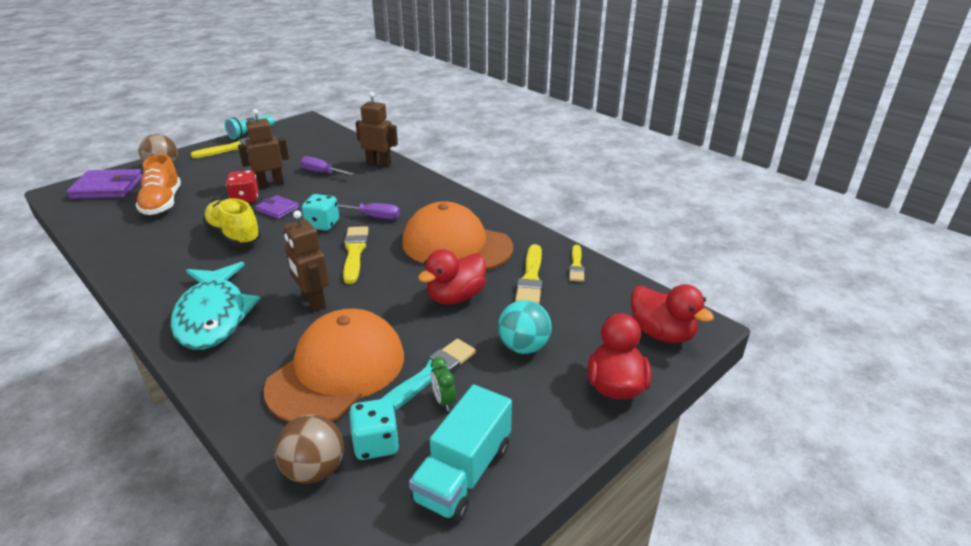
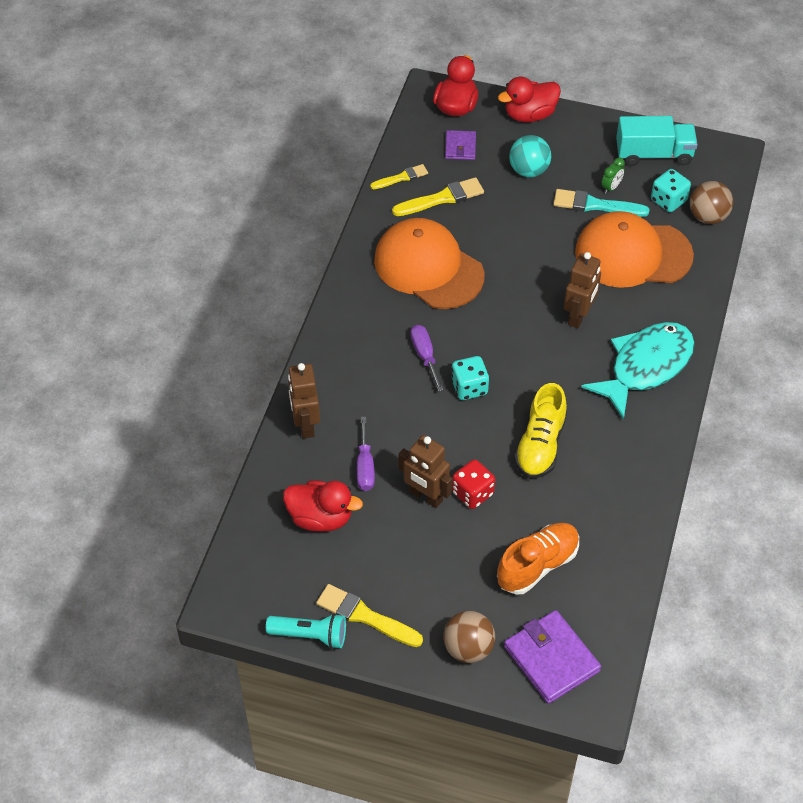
camera: 120 degrees left, 20 degrees up
(278, 209) = (470, 447): purple wallet -> purple wallet (460, 147)
(355, 252) = (494, 333): yellow brush -> none
(455, 297) = (502, 232): red duck -> red duck (320, 518)
(456, 245) = (428, 267): orange cap -> orange cap turned 135 degrees clockwise

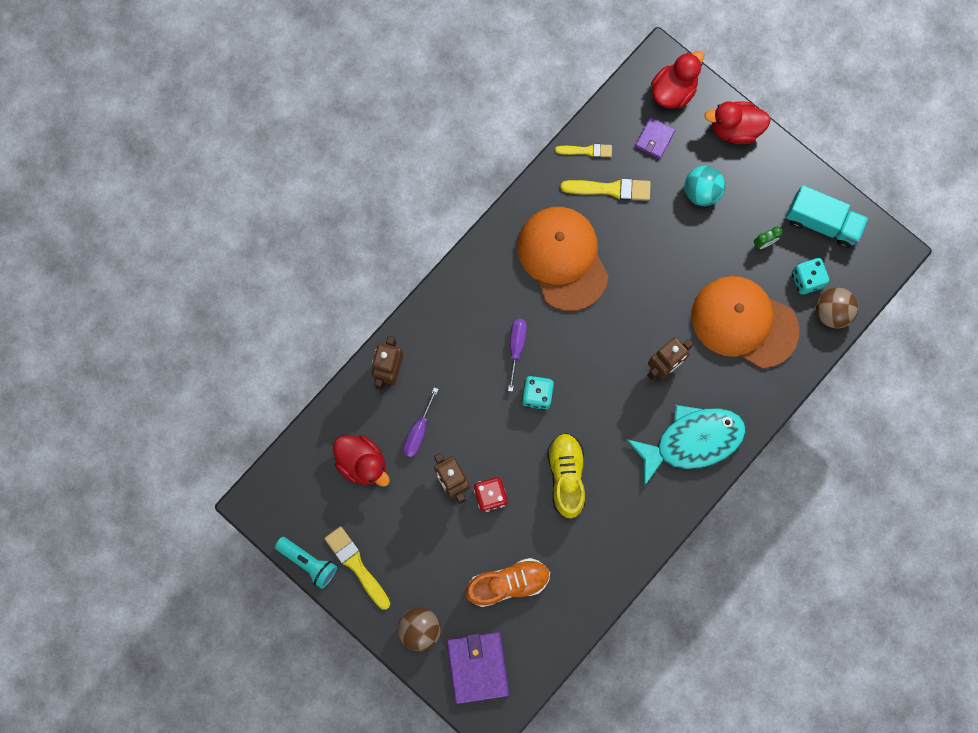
camera: 25 degrees right, 25 degrees up
(540, 445) = (566, 476): yellow shoe -> yellow shoe turned 135 degrees clockwise
(595, 205) = (740, 256): turquoise brush -> none

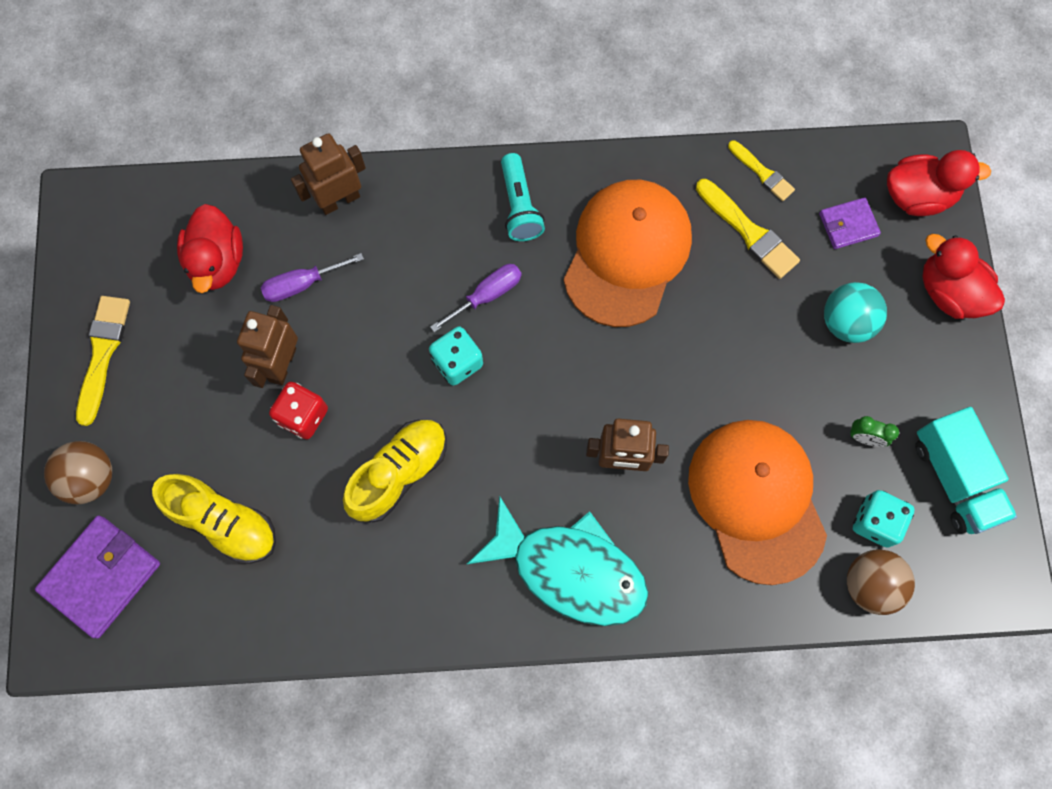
camera: 45 degrees right, 5 degrees down
(308, 562) = (63, 305): turquoise flashlight -> turquoise flashlight (519, 206)
(508, 583) = (224, 522): orange shoe -> yellow shoe

